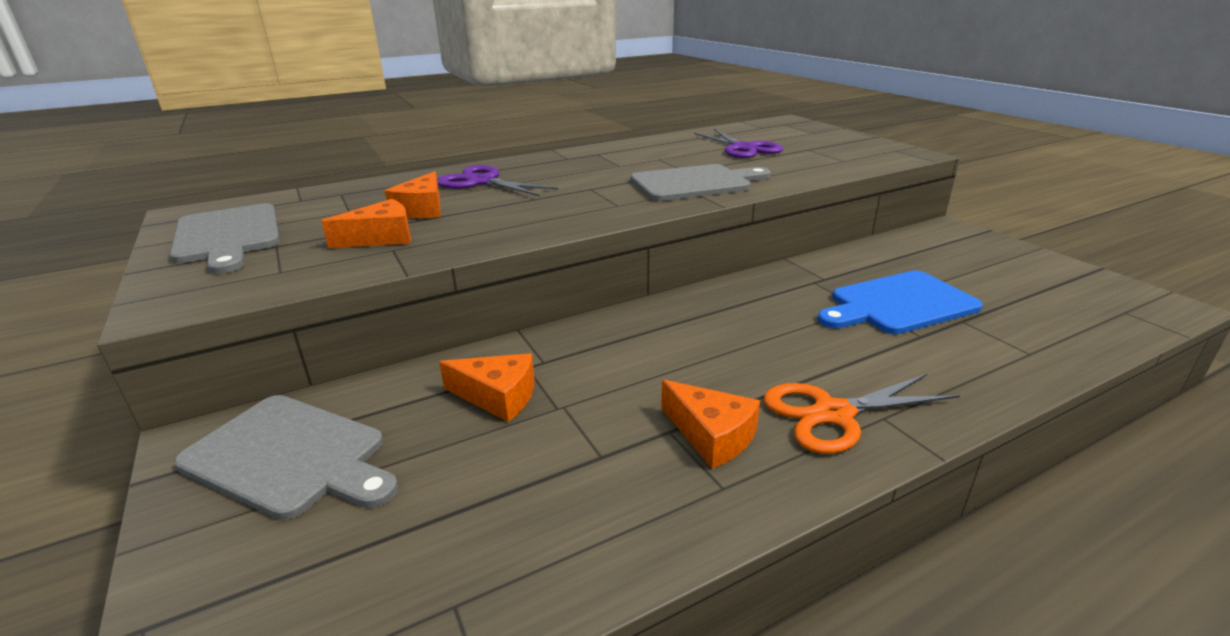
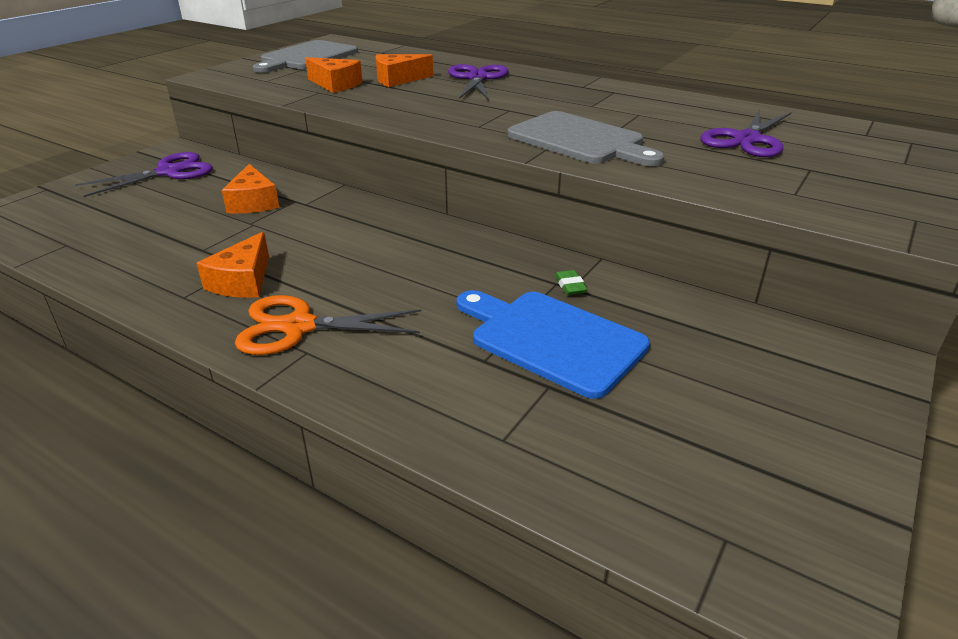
camera: 60 degrees right, 5 degrees up
(290, 456) = (169, 172): grey cutting board -> purple scissors
(821, 278) = (570, 286): none -> green eraser
(833, 414) = (298, 327): orange scissors -> orange scissors turned 45 degrees counterclockwise

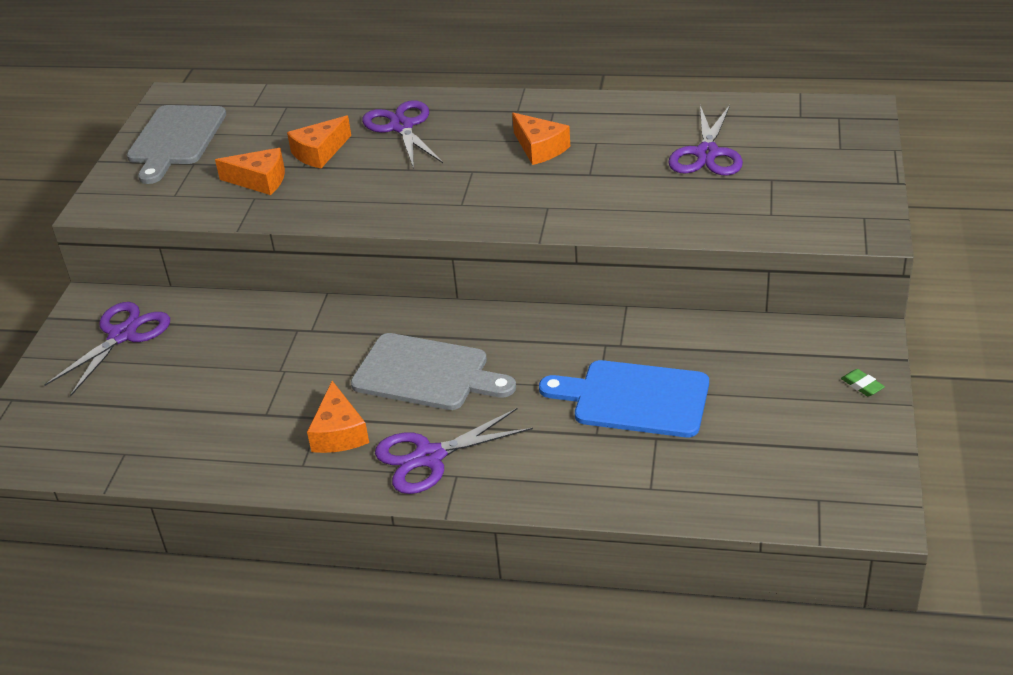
camera: 20 degrees left, 5 degrees up
(253, 202) = (257, 345): orange cheese -> orange cheese (540, 148)
(298, 327) = (429, 457): orange scissors -> purple scissors
(570, 286) = (618, 344): green eraser -> green eraser (862, 385)
(580, 140) = (567, 197): grey cutting board -> grey cutting board (426, 374)

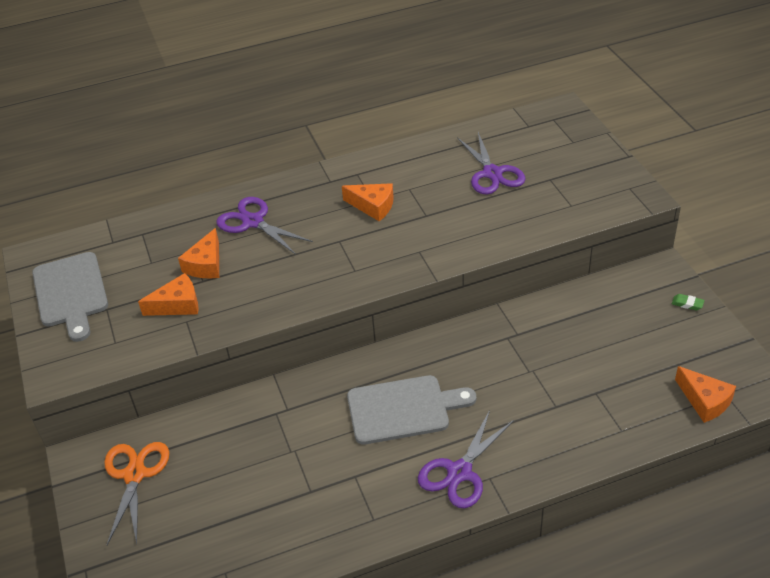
camera: 30 degrees left, 5 degrees up
(122, 335) = (135, 475): purple scissors -> orange scissors
(339, 432) = (379, 482): orange cheese -> orange cheese (705, 401)
(634, 398) = (559, 370): blue cutting board -> none

